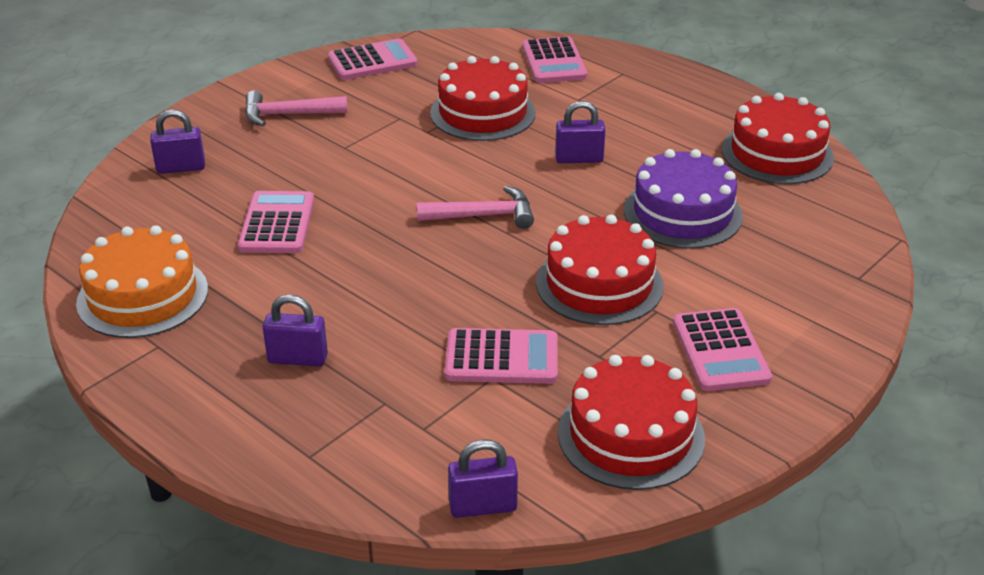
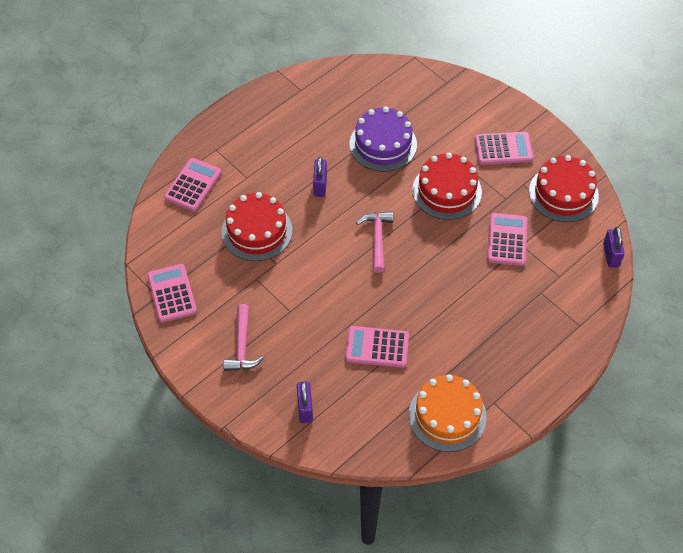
camera: 85 degrees left, 20 degrees up
(298, 359) = (506, 332): purple padlock -> none
(554, 62) = (193, 185): pink calculator -> pink calculator turned 60 degrees counterclockwise
(777, 153) = (325, 90): red cake -> none

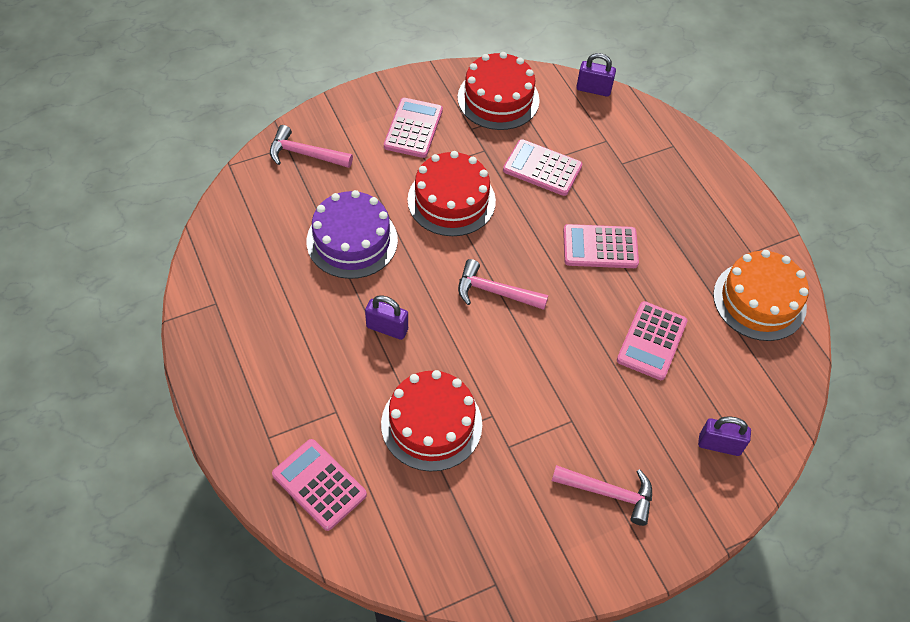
camera: 75 degrees left, 0 degrees up
(172, 293) = (498, 562): pink calculator -> pink calculator (600, 247)
(445, 94) = (305, 154): none -> pink hammer

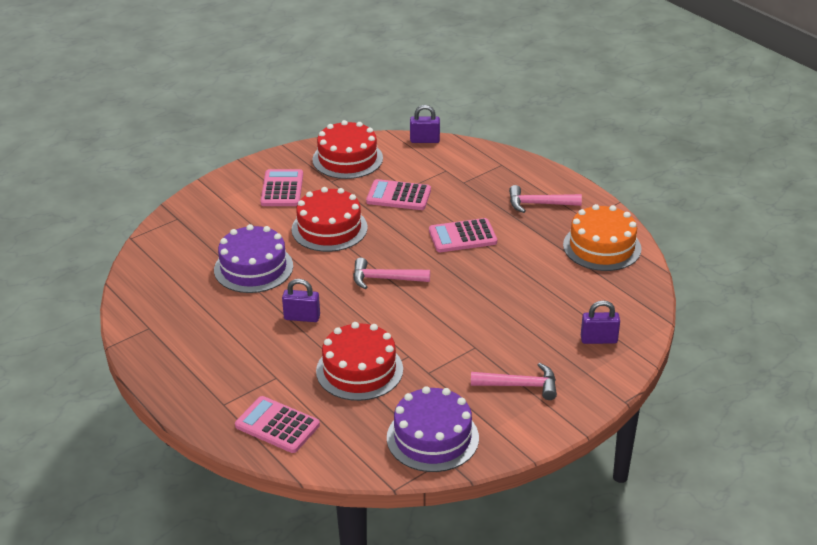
camera: 10 degrees left, 20 degrees down
(305, 154) = (194, 220): pink hammer -> pink hammer (539, 204)
(488, 548) = (432, 438): none -> purple cake
(651, 341) = (523, 286): pink calculator -> none

